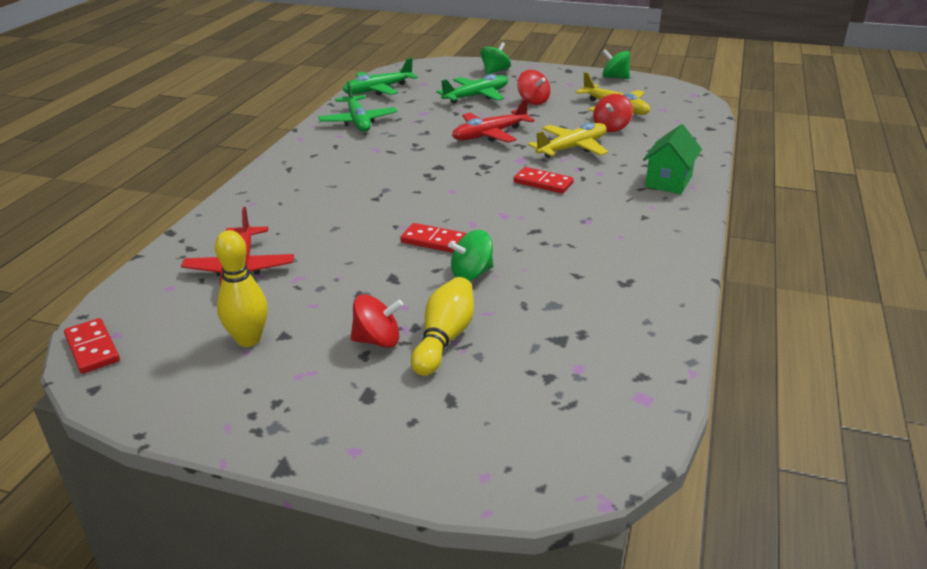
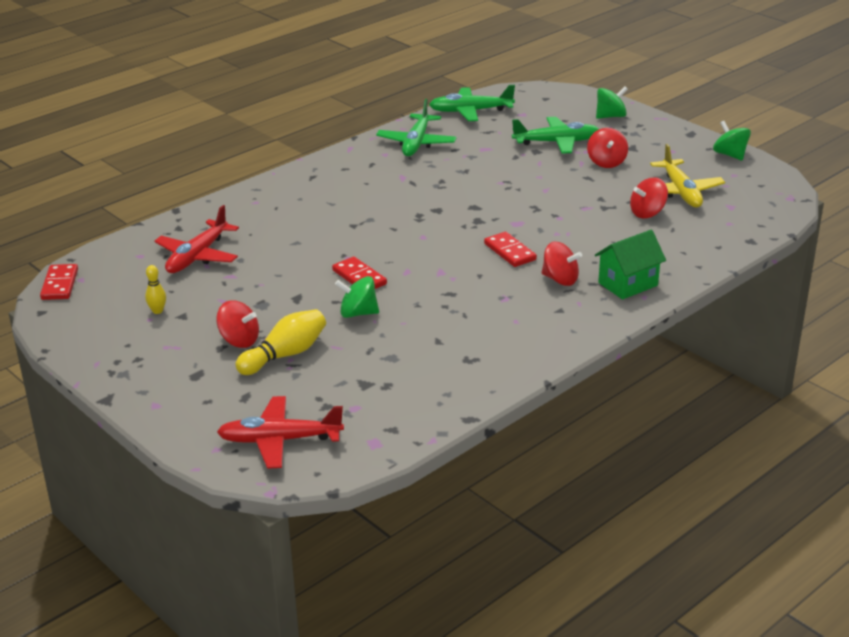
camera: 30 degrees right, 0 degrees up
(248, 339) = (157, 311): yellow bowling pin -> yellow bowling pin, size x0.54
(490, 134) = (520, 189): red plane -> red plane (280, 440)
(572, 148) = (579, 225): yellow plane -> none
(612, 193) = (560, 279): none -> red spinning top

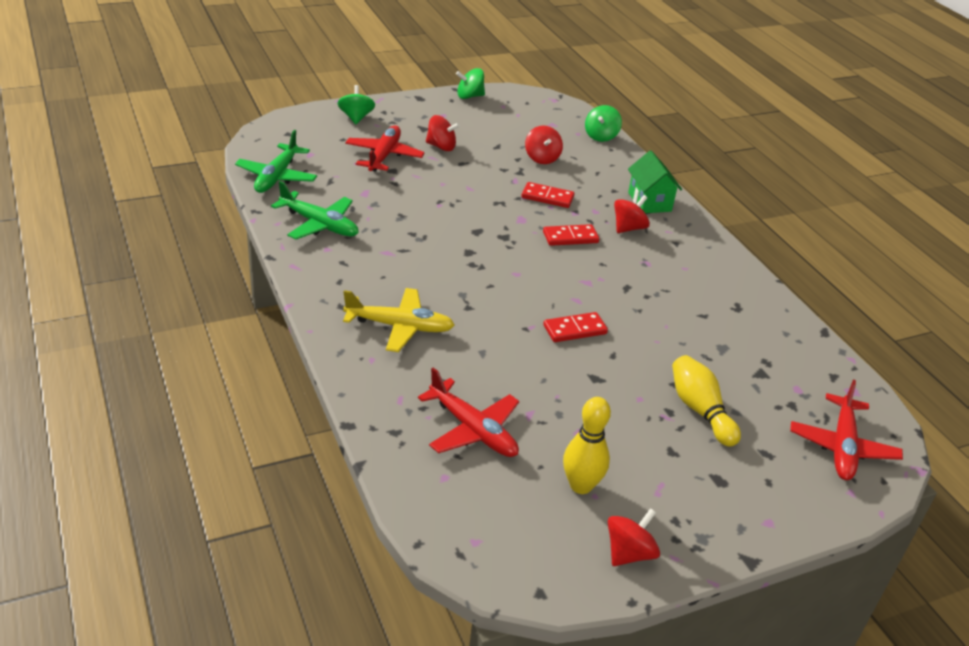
camera: 75 degrees left, 5 degrees up
(60, 284) = (479, 564): red domino -> red domino (547, 197)
(157, 311) = (581, 485): yellow bowling pin -> yellow bowling pin, size x1.86
(239, 340) = (663, 435): red spinning top -> red spinning top (629, 553)
(358, 313) = (640, 347): green spinning top -> green spinning top (601, 136)
(556, 142) = (384, 156): green plane -> red plane
(681, 192) = (516, 134): yellow plane -> yellow plane (399, 326)

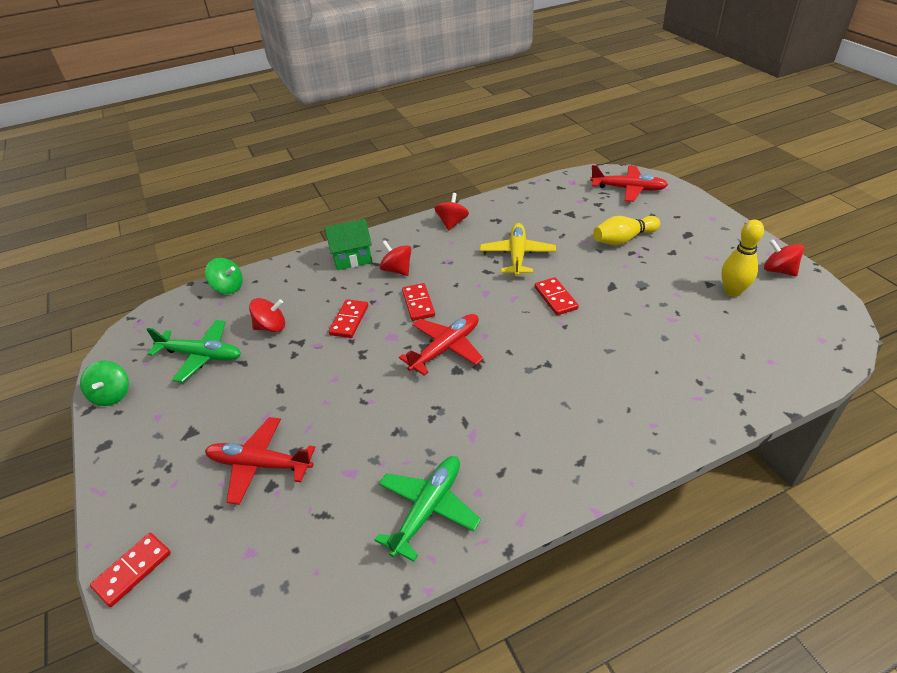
camera: 85 degrees left, 5 degrees up
(277, 176) = (313, 583): green plane -> green plane (201, 355)
(312, 116) = (133, 570): none -> red domino
(356, 118) = (149, 511): green spinning top -> none
(399, 326) = (596, 410): yellow plane -> yellow plane (517, 255)
(441, 147) = (240, 411): red spinning top -> red spinning top (452, 223)
(472, 429) = (708, 349): red plane -> red plane (445, 348)

